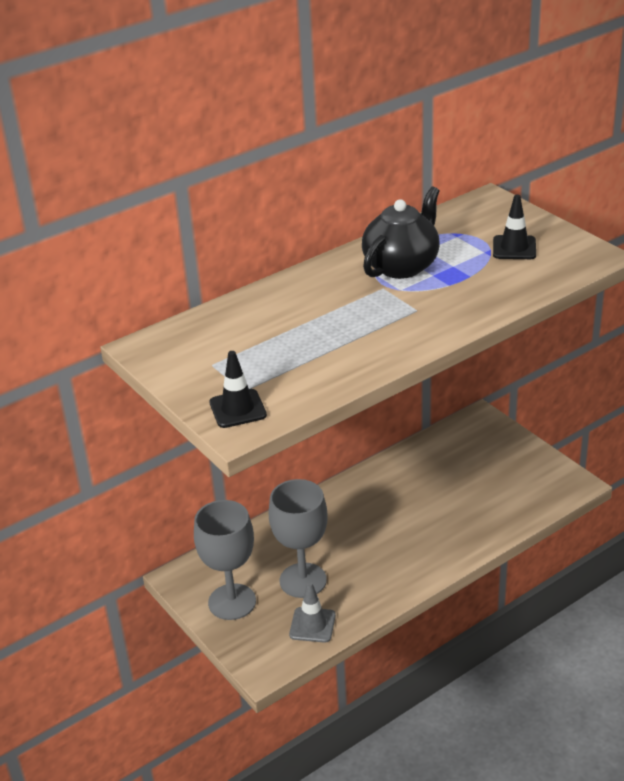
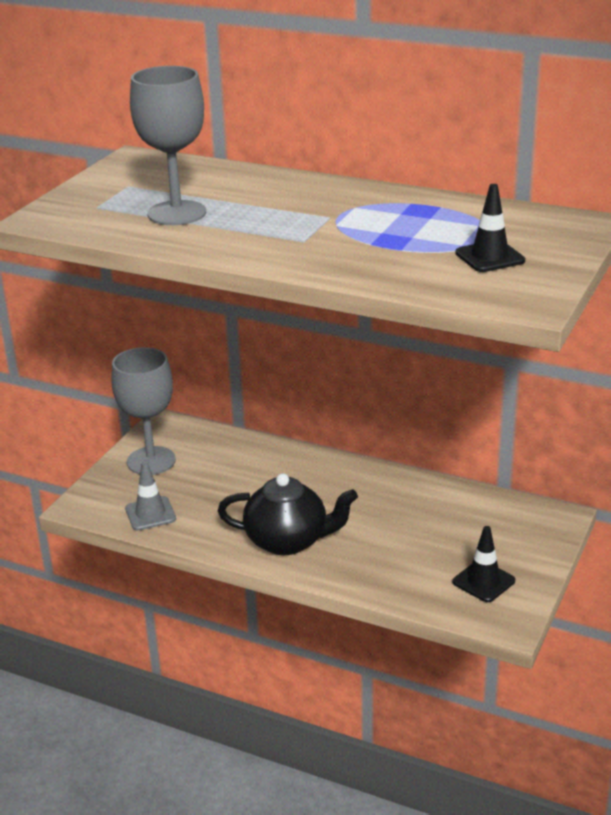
camera: 60 degrees right, 5 degrees down
(237, 409) = (66, 212): black traffic cone -> black traffic cone (483, 581)
(303, 580) = (206, 488): grey goblet -> grey goblet (177, 213)
(402, 266) = (382, 215): black teapot -> black teapot (288, 541)

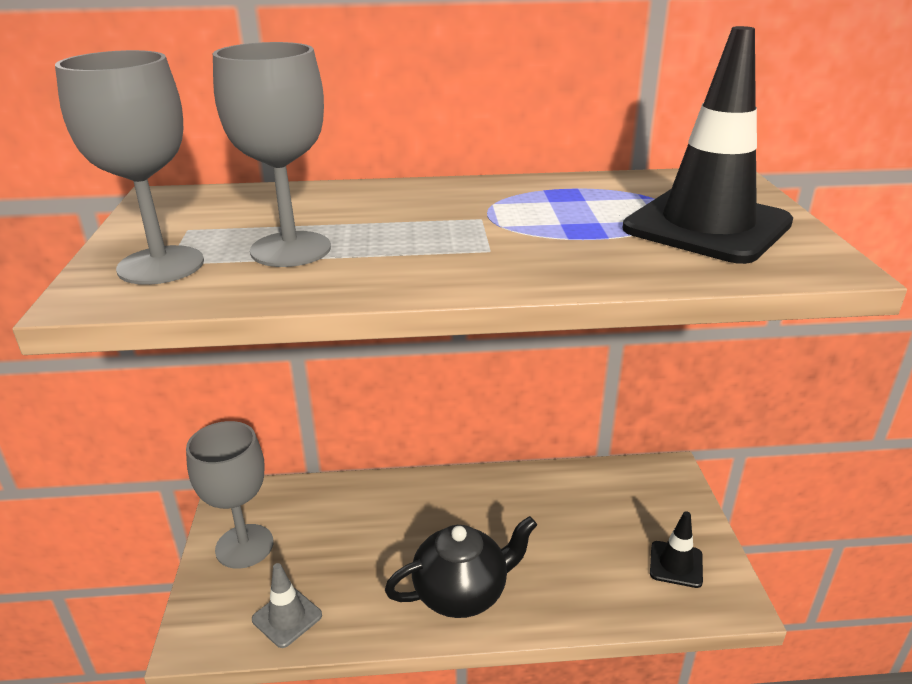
camera: 30 degrees left, 0 degrees up
(91, 208) = (161, 265): none -> grey goblet
(490, 257) = (707, 226): black traffic cone -> black traffic cone, size x2.07

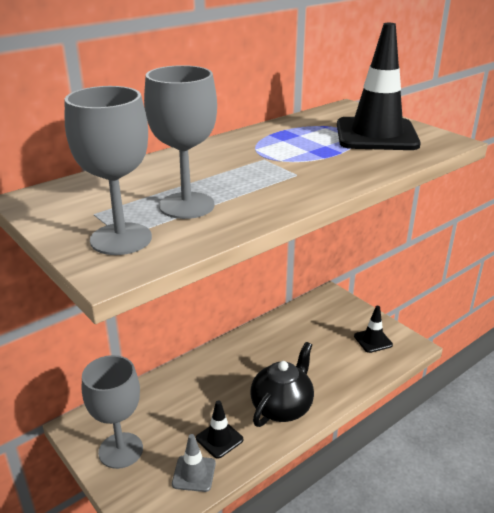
camera: 35 degrees left, 0 degrees up
(352, 591) = (219, 439): none -> black traffic cone

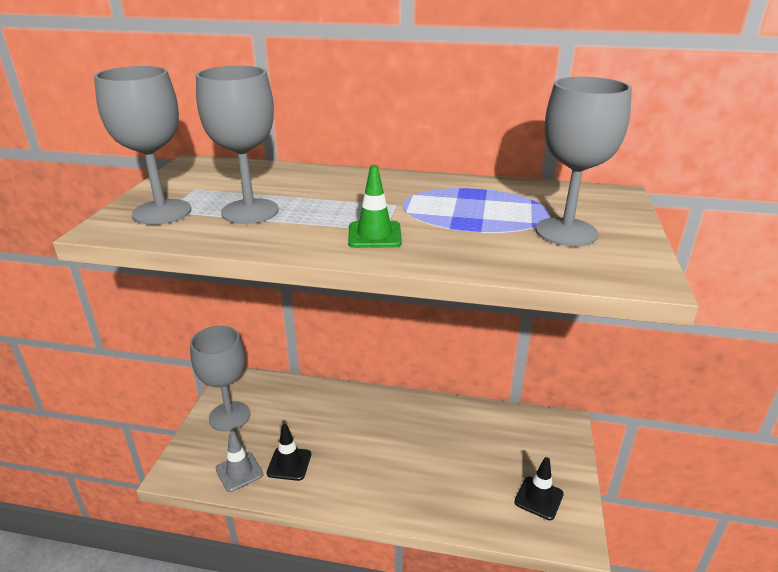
camera: 50 degrees right, 0 degrees up
(282, 407) = (365, 482): black teapot -> none
(300, 180) = (374, 235): none -> green traffic cone
(376, 135) = (566, 232): black traffic cone -> grey goblet

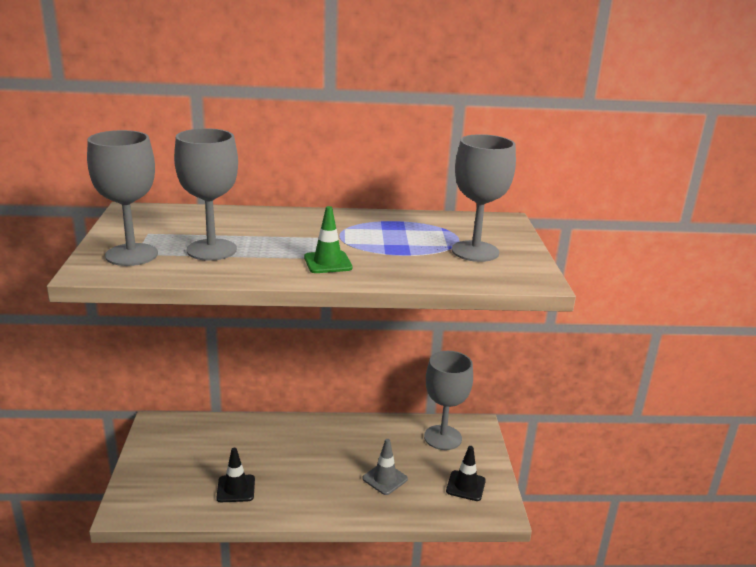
camera: 15 degrees left, 5 degrees down
(229, 416) = (162, 456): grey goblet -> grey goblet (442, 437)
(239, 471) = (189, 501): grey traffic cone -> grey traffic cone (385, 479)

